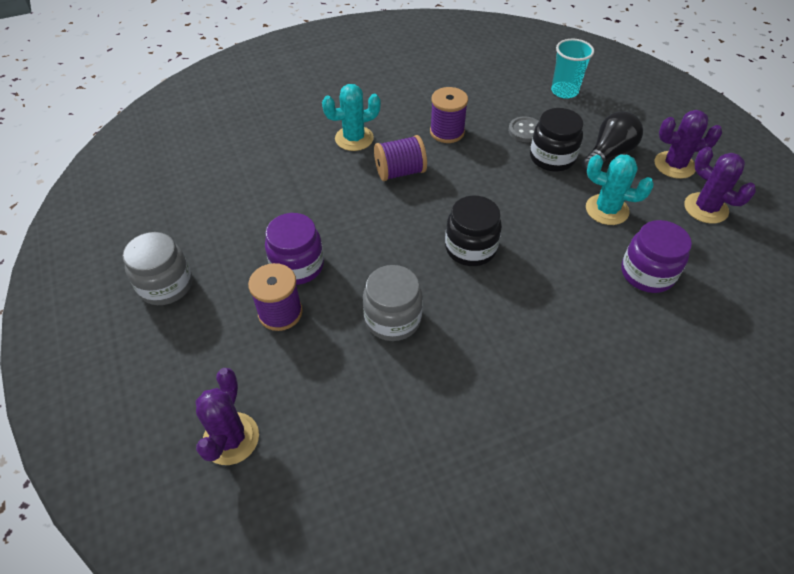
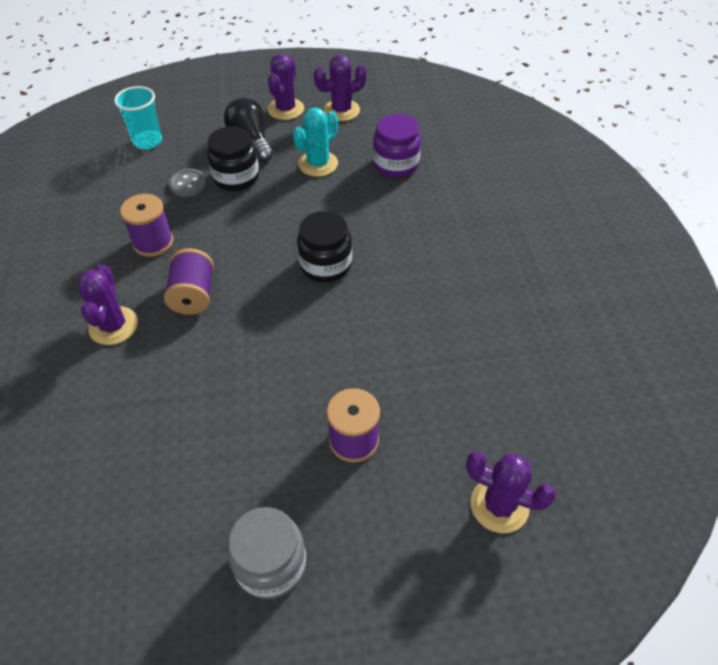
camera: 75 degrees left, 0 degrees up
(297, 266) = (293, 414): purple jar -> none
(354, 138) = (113, 326): turquoise cactus -> purple cactus
(393, 319) = (391, 343): grey jar -> none

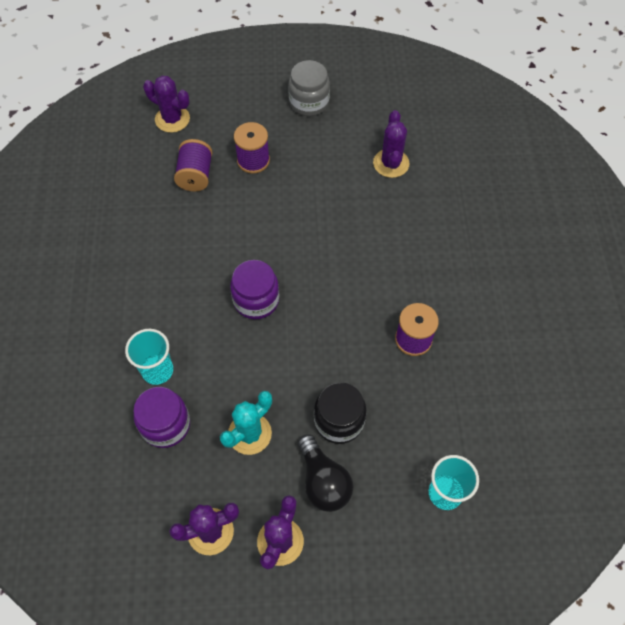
camera: 175 degrees left, 10 degrees up
(113, 326) = (431, 256): purple cactus -> purple cactus (391, 163)
(188, 184) = (389, 415): grey button -> none
(193, 295) = (370, 279): purple spool -> purple spool (195, 175)
(325, 265) = (256, 300): black jar -> purple jar
(416, 200) = (157, 370): none -> turquoise cup

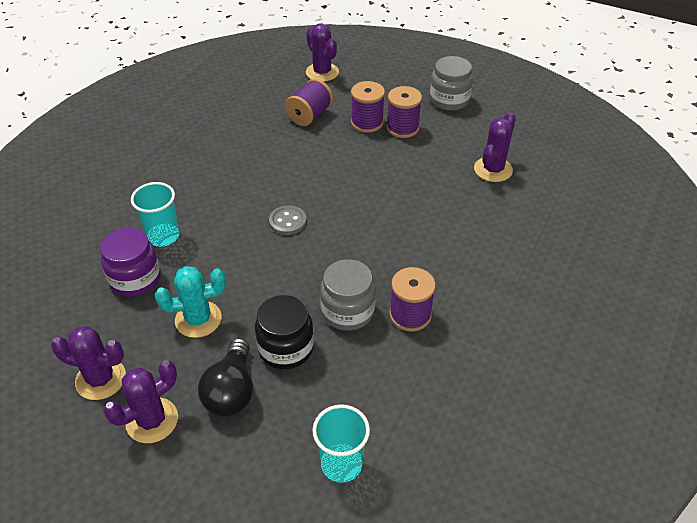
camera: 30 degrees right, 15 degrees down
(256, 300) = (287, 221): purple jar -> grey button
(288, 152) = (402, 128): none -> purple spool
(364, 361) = (347, 311): none -> grey jar

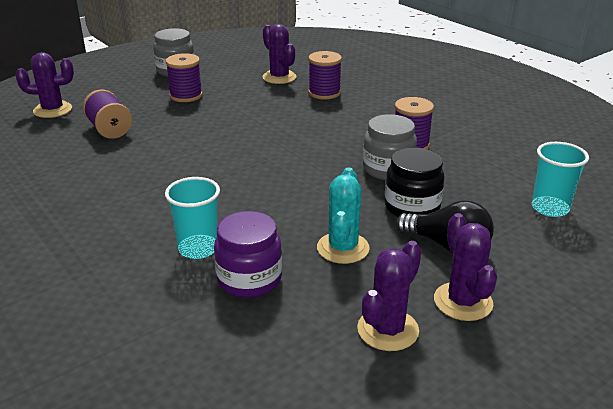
camera: 65 degrees left, 15 degrees down
(287, 221) = (250, 172): grey button -> none
(367, 122) = (158, 108): purple spool -> purple spool (324, 93)

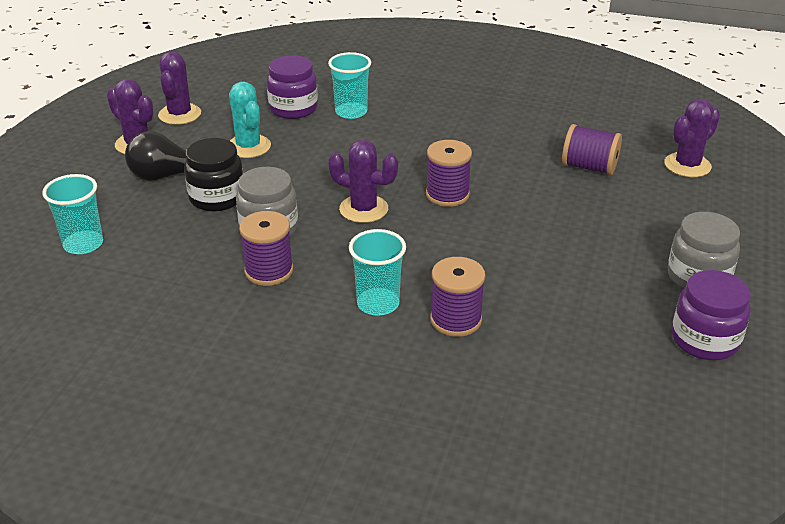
camera: 145 degrees right, 5 degrees up
(186, 95) = (605, 240): purple spool -> purple spool (447, 195)
(221, 56) = (705, 340): none -> purple jar
(279, 77) = (554, 326): purple cactus -> purple cactus (363, 209)
(358, 110) = (378, 303): none -> turquoise cup

